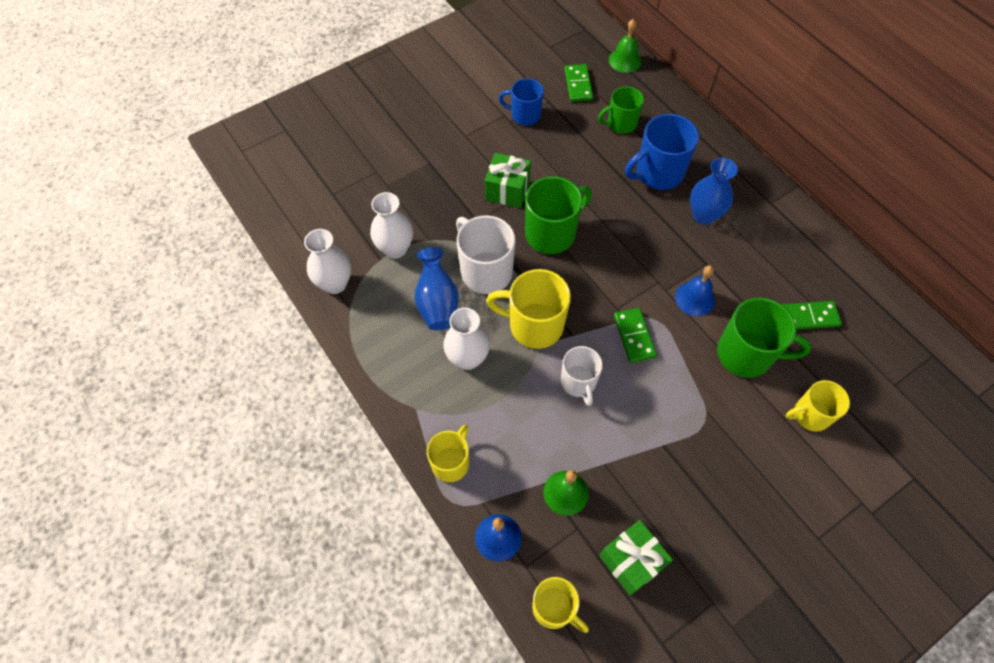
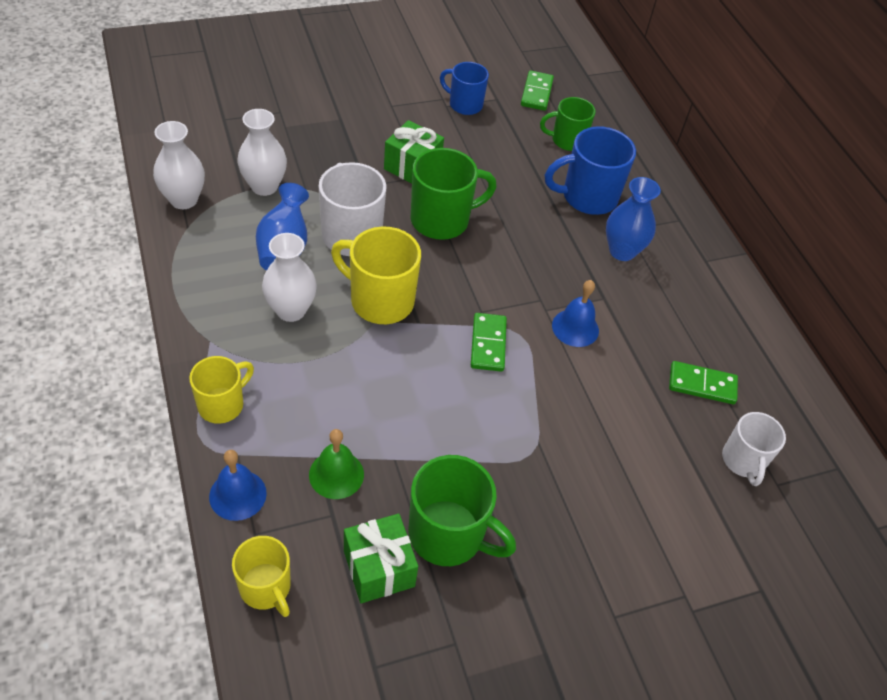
camera: 10 degrees right, 10 degrees down
(578, 382) = (403, 370): white mug -> white mug (743, 461)
(625, 60) = (598, 85): green bell -> none
(746, 354) = (610, 400): green mug -> green mug (448, 535)
(810, 415) = (660, 484): yellow mug -> none

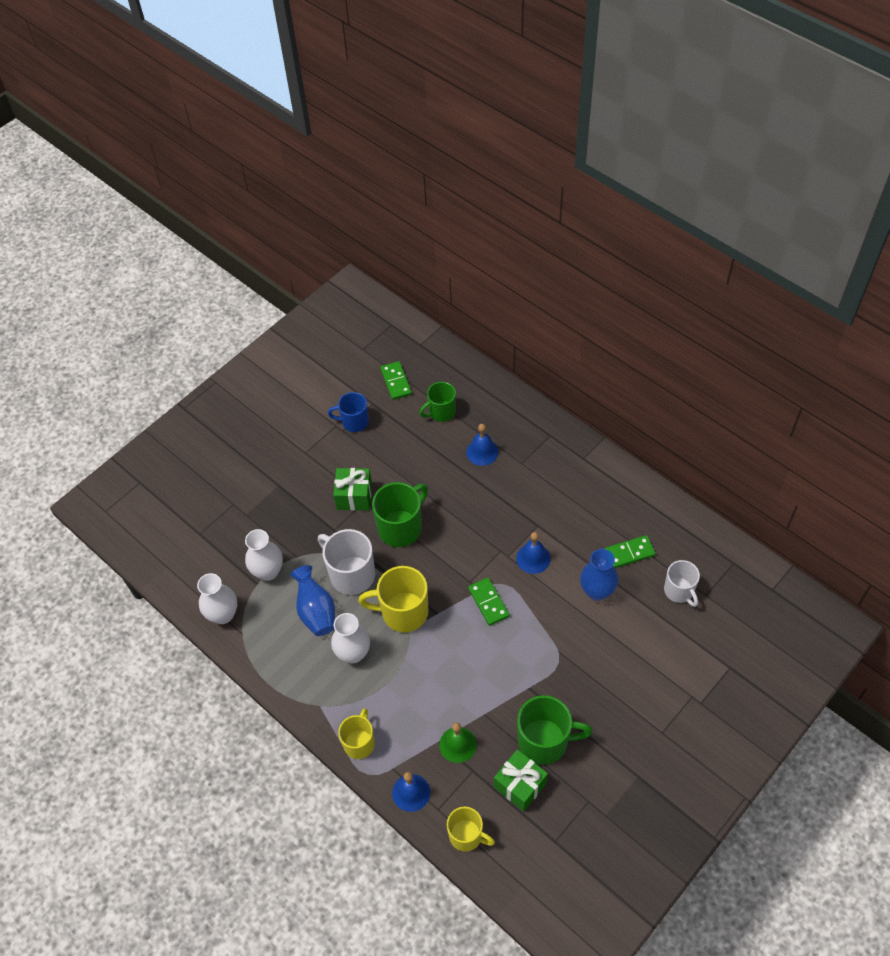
camera: 20 degrees left, 5 degrees up
(587, 197) = (482, 452): blue mug -> blue bell
(622, 251) = (528, 482): blue vase -> blue vase (597, 591)

